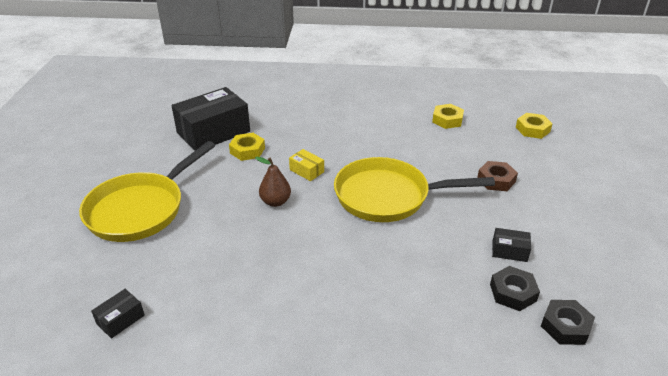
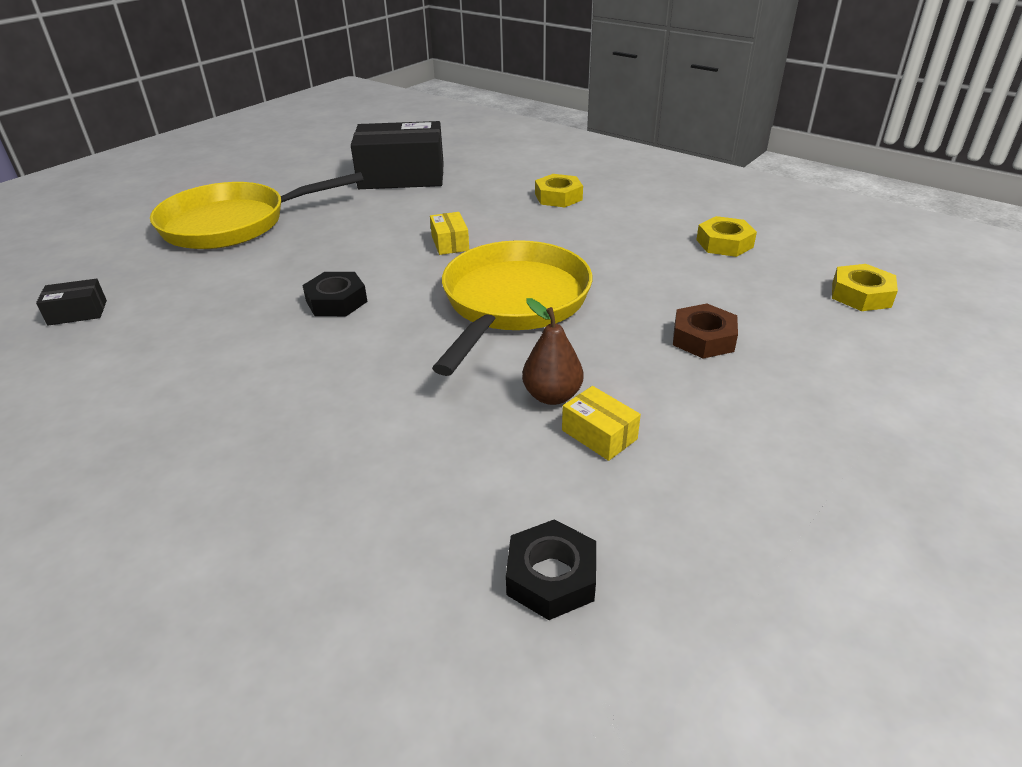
camera: 35 degrees right, 0 degrees up
(247, 150) = (412, 203): yellow nut -> yellow nut (558, 197)
(275, 202) = (370, 262): brown pear -> brown pear (552, 396)
(388, 196) = (513, 303): yellow pan -> yellow pan turned 75 degrees clockwise
(509, 251) = (599, 434): black box -> yellow box
(513, 292) = (529, 489): black nut -> black nut (336, 301)

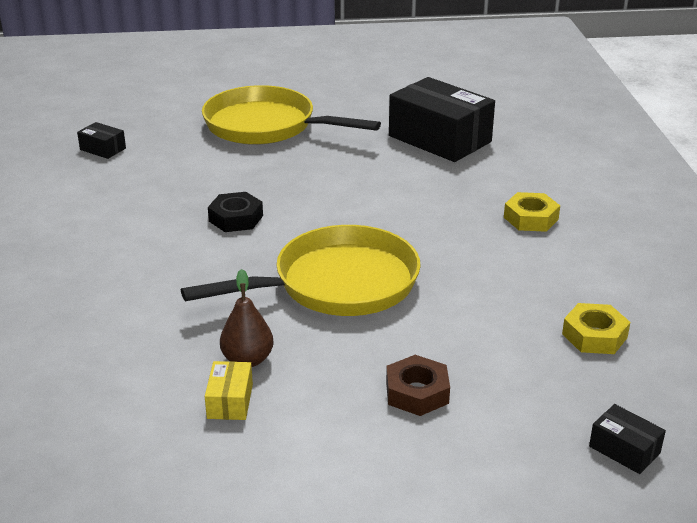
camera: 45 degrees right, 5 degrees down
(450, 243) = (376, 214): yellow box -> none
(551, 577) = (74, 449): black nut -> none
(861, 295) = (624, 449): yellow nut -> black box

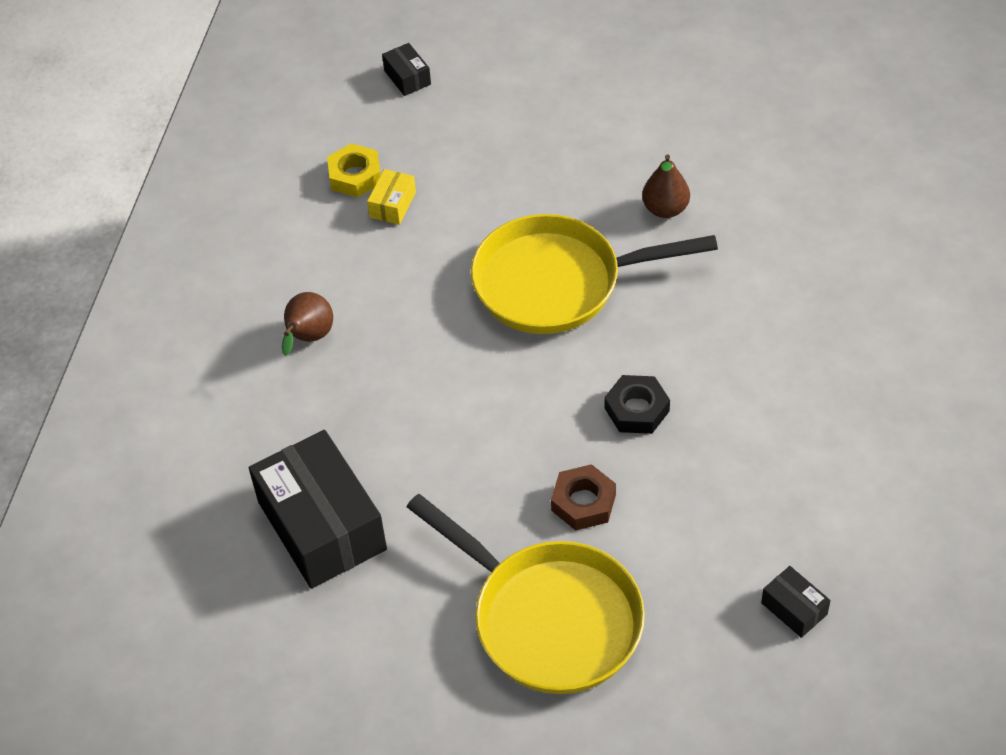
camera: 160 degrees left, 20 degrees up
(230, 401) = (688, 171): yellow box -> yellow box (392, 205)
(417, 392) = (534, 151): brown nut -> brown nut (583, 502)
(531, 218) = (308, 338): yellow nut -> brown pear

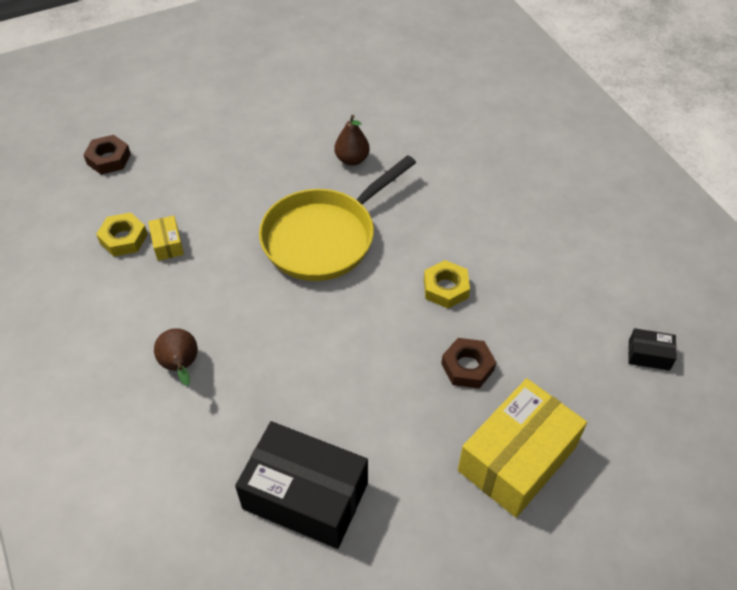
camera: 40 degrees left, 0 degrees up
(407, 77) = (109, 159): black box -> brown nut
(549, 619) = (517, 459): yellow pan -> yellow box
(637, 410) = (446, 288): black nut -> yellow nut

